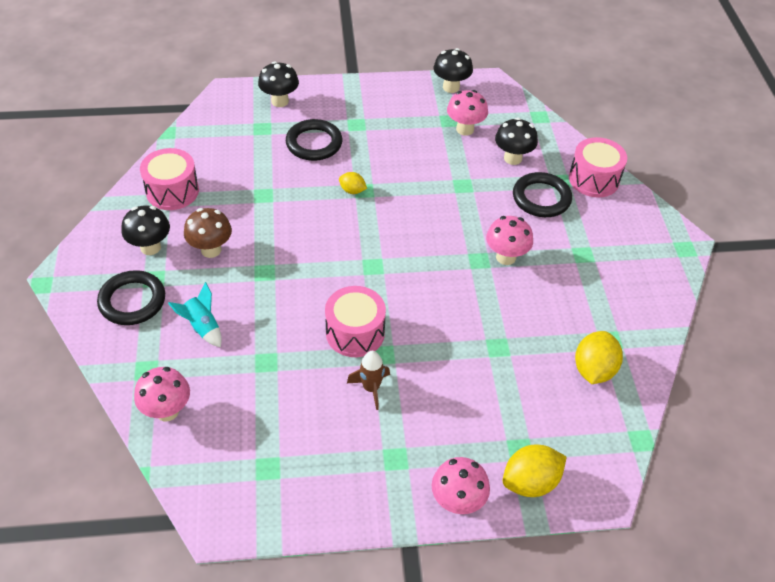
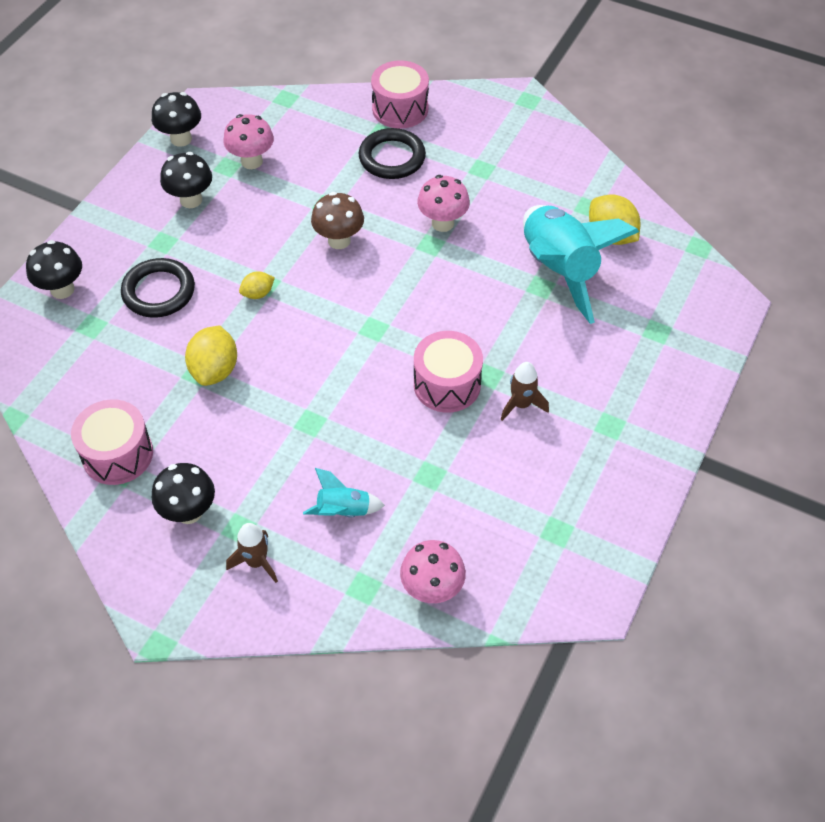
camera: 55 degrees left, 5 degrees up
(132, 301) = (256, 562): black ring -> brown rocket
(211, 250) = (240, 456): brown mushroom -> brown mushroom (339, 240)
(457, 502) = (682, 403): pink mushroom -> none
(512, 158) = (323, 148): black mushroom -> black mushroom (191, 200)
(525, 351) = (559, 270): none -> turquoise rocket
(530, 482) = (693, 342): yellow lemon -> yellow lemon (215, 370)

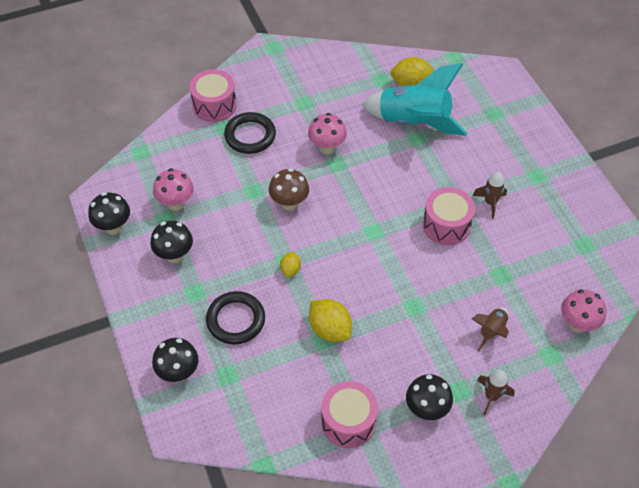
camera: 50 degrees left, 0 degrees up
(343, 511) = (491, 331): turquoise rocket -> brown rocket

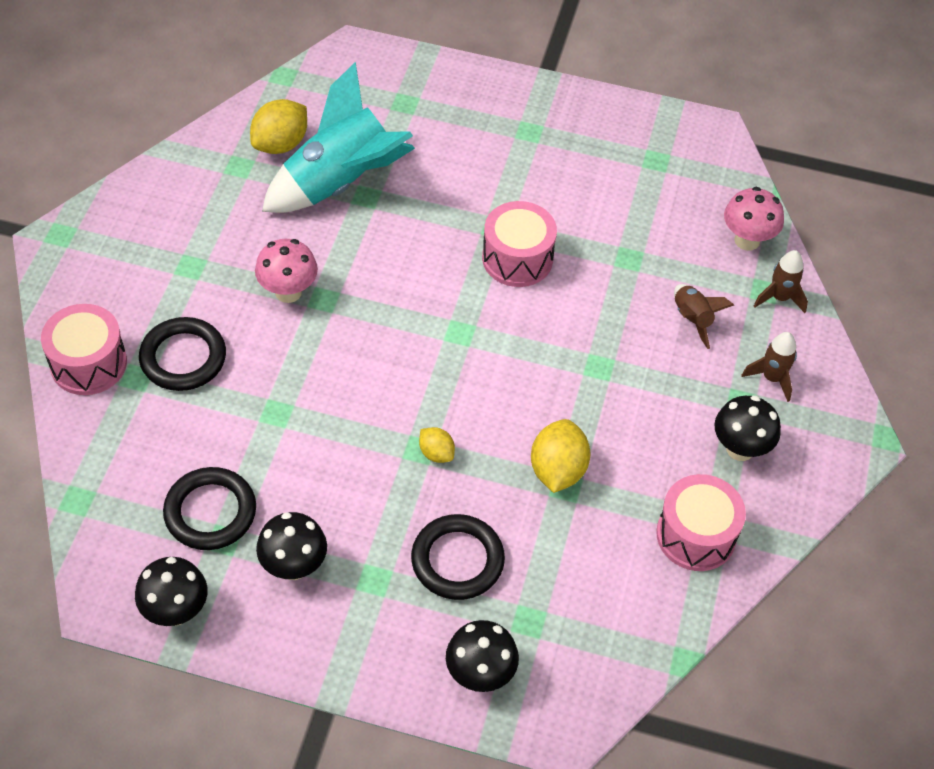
camera: 55 degrees left, 0 degrees up
(176, 203) = (210, 512): pink mushroom -> black ring
(289, 203) = (335, 388): brown mushroom -> none
(329, 329) = (557, 470): yellow lemon -> yellow lemon turned 75 degrees counterclockwise
(490, 202) = (525, 197): brown rocket -> brown rocket (779, 298)

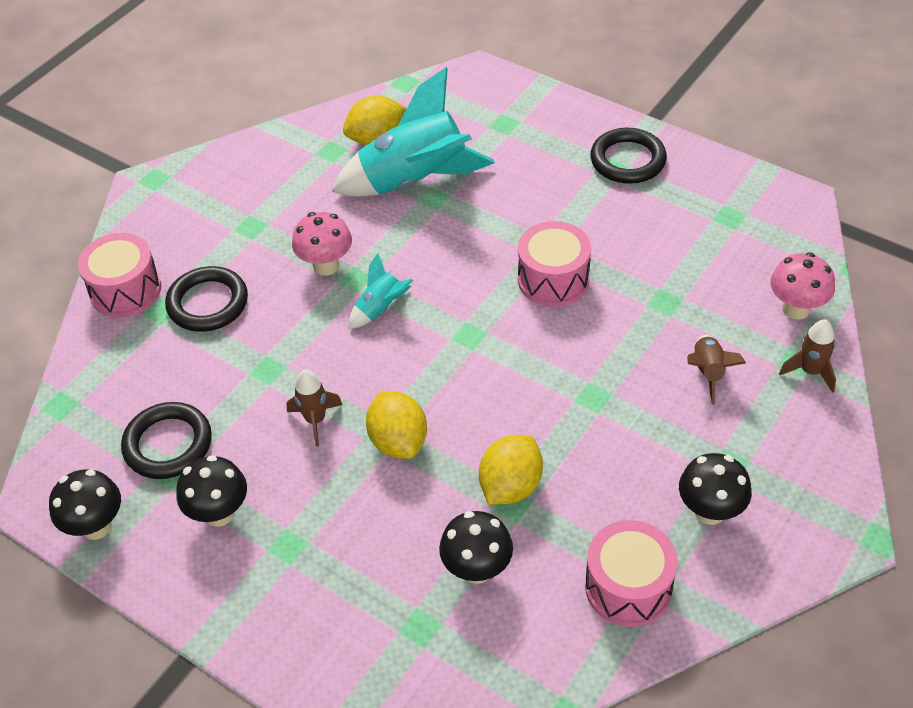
camera: 25 degrees right, 5 degrees down
(362, 325) = (380, 309): none -> turquoise rocket
(436, 453) = (398, 441): yellow lemon -> yellow lemon, size x1.79
(457, 560) = (375, 548): black ring -> black ring (627, 160)
(480, 674) = (349, 666): black mushroom -> black mushroom (477, 569)
(772, 378) = (771, 449): brown rocket -> brown rocket (315, 420)

